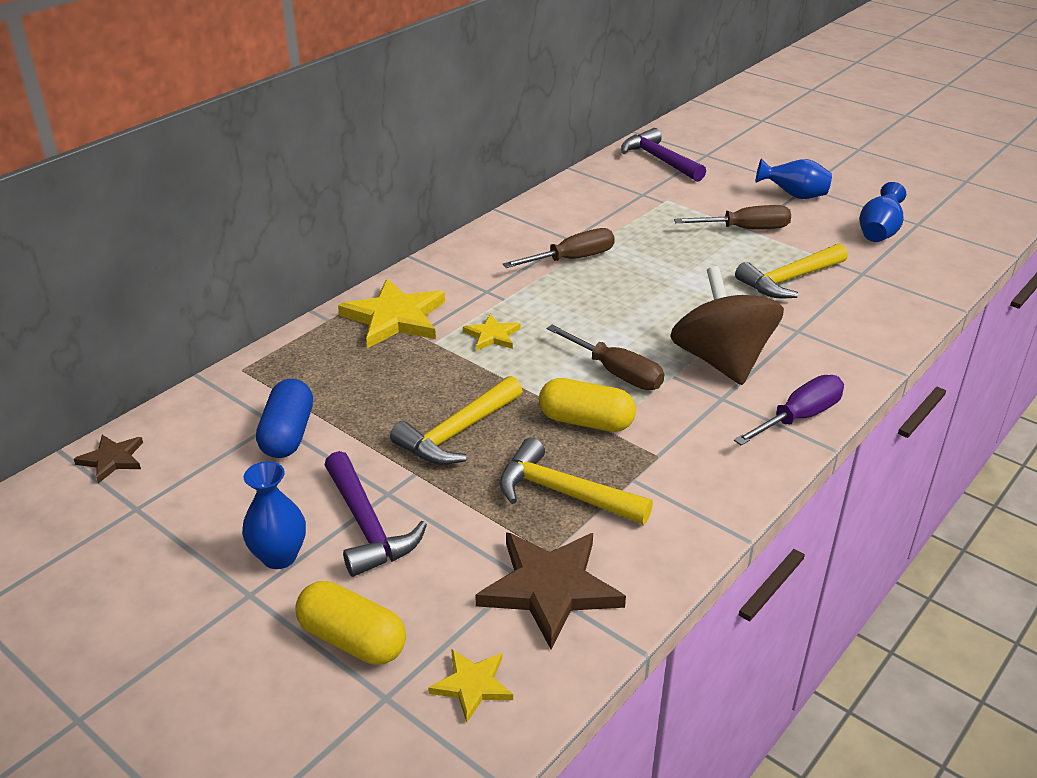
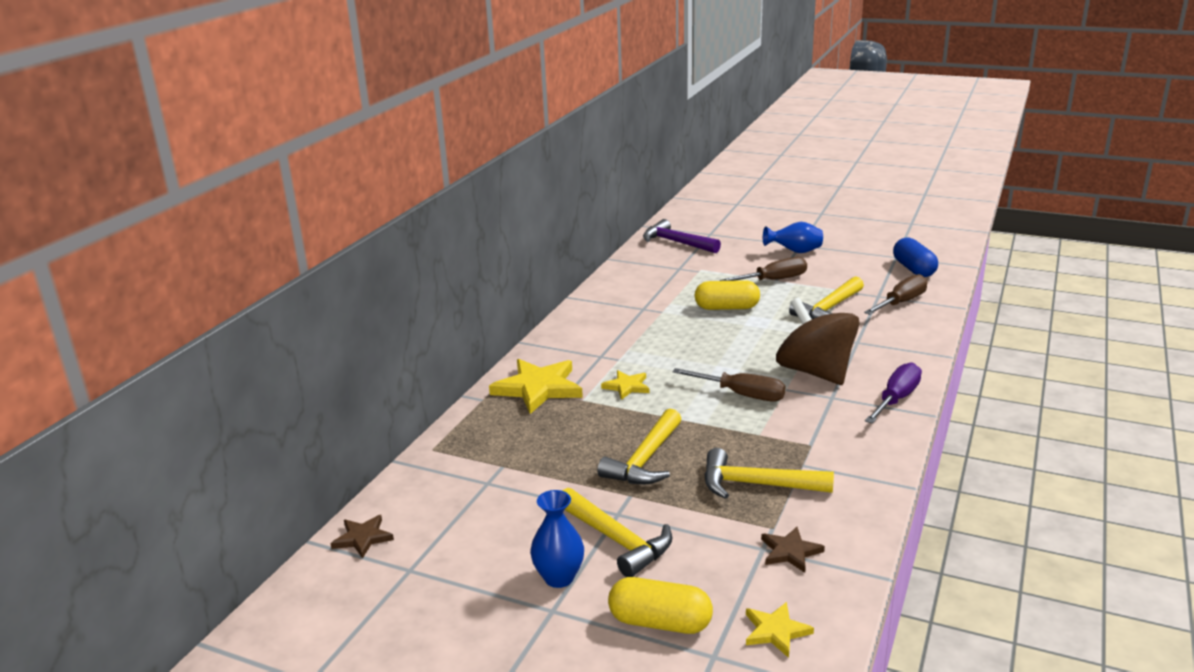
camera: 15 degrees left, 10 degrees down
(288, 434) = (505, 489): blue capsule -> blue capsule (913, 269)
(367, 526) = (617, 540): purple hammer -> yellow hammer
(550, 588) = (790, 552): brown star -> brown star, size x0.53
(571, 259) = (654, 322): brown screwdriver -> brown screwdriver (901, 303)
(586, 421) = (741, 432): yellow capsule -> yellow capsule (727, 308)
(878, 233) = (872, 267): blue vase -> none

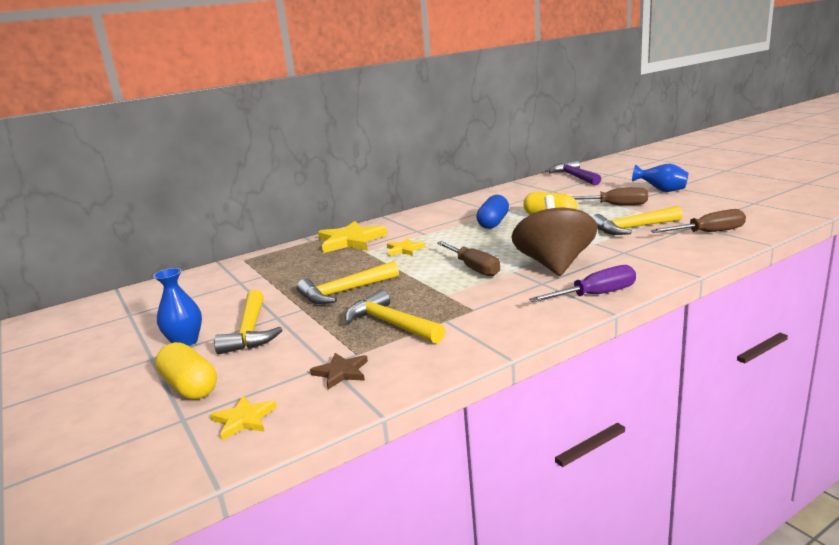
camera: 35 degrees right, 5 degrees down
(362, 538) = (138, 293): brown star -> none
(913, 269) = (758, 212): blue capsule -> blue capsule (493, 223)

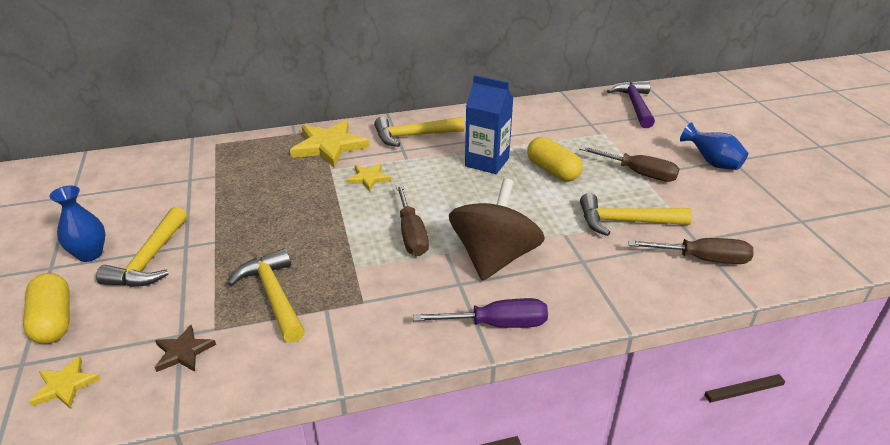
camera: 15 degrees right, 15 degrees up
(344, 292) = (268, 228): yellow hammer -> yellow hammer (413, 136)
(493, 223) = (487, 162): blue capsule -> blue carton

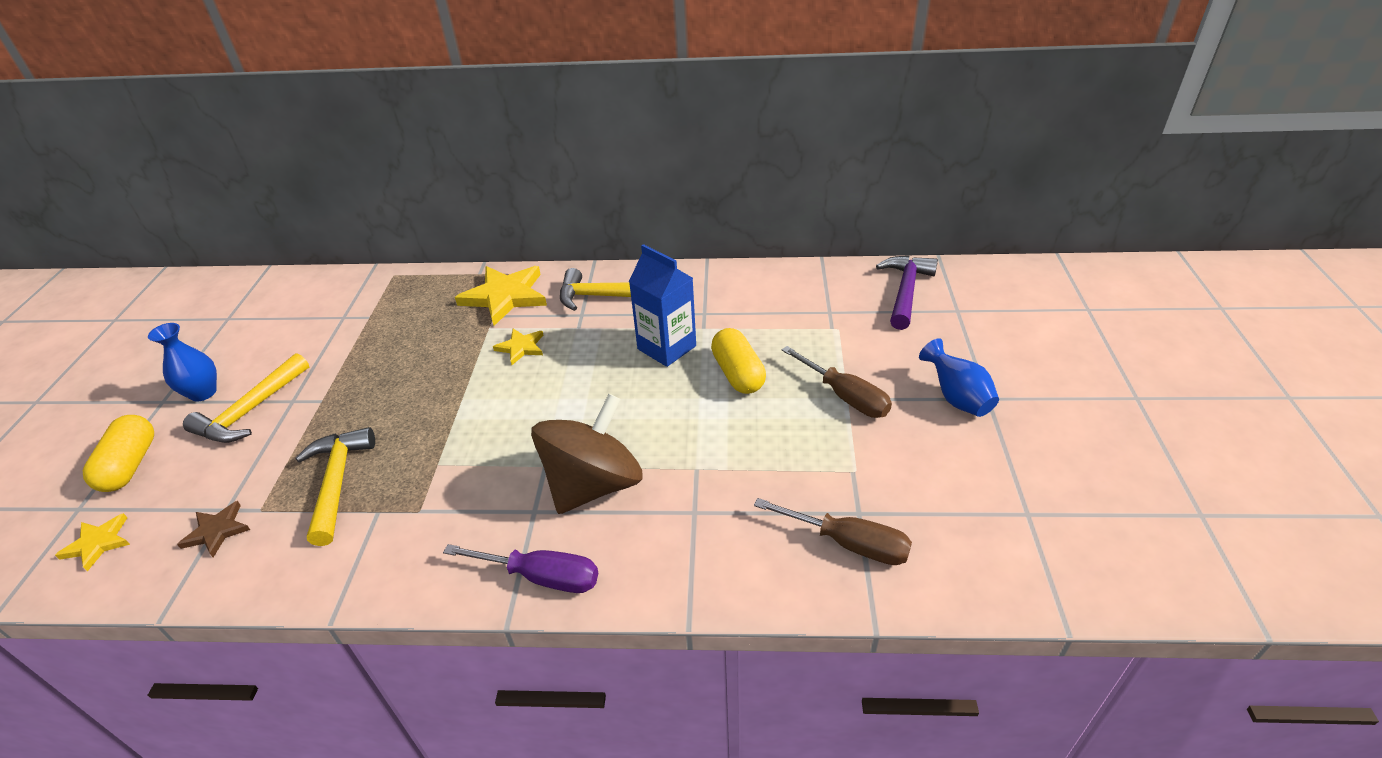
camera: 20 degrees right, 5 degrees up
(411, 234) = (522, 432): brown screwdriver -> none
(625, 222) = (782, 466): yellow hammer -> none

